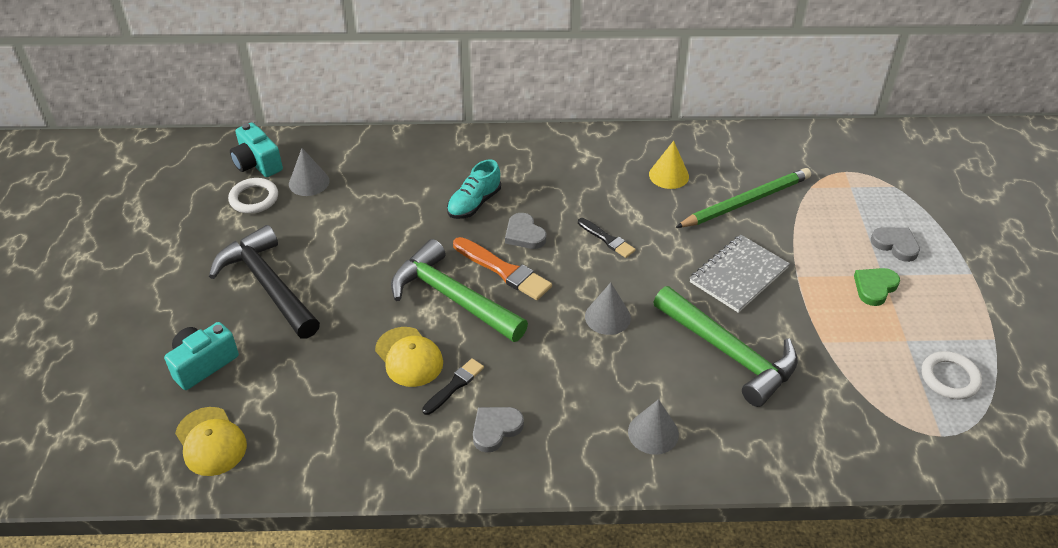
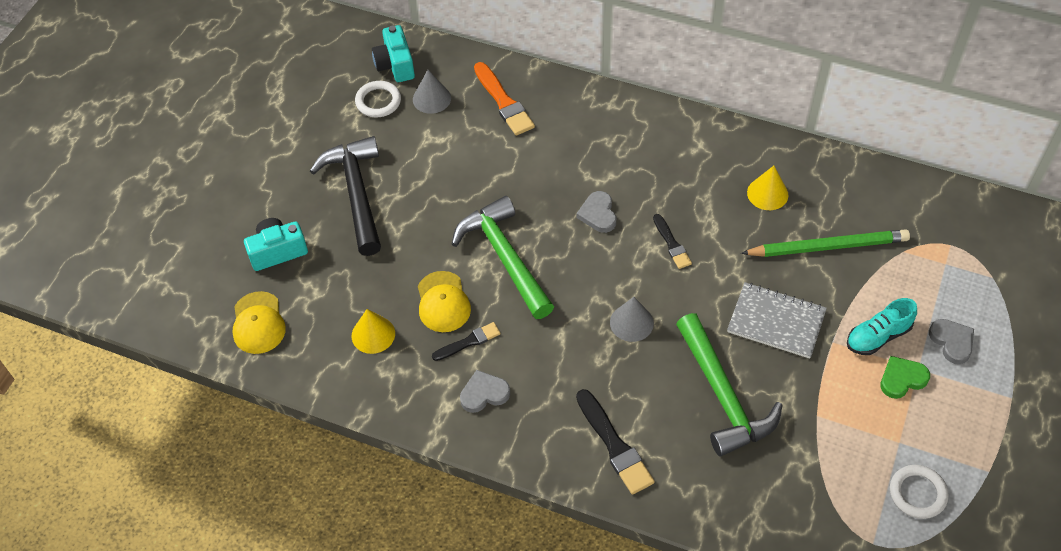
camera: 25 degrees right, 10 degrees up
(348, 411) = (373, 334): none -> yellow cone
(474, 203) = (568, 167): turquoise shoe -> turquoise shoe (878, 336)
(503, 270) = (562, 245): orange brush -> orange brush (503, 102)
(653, 433) = (614, 445): grey cone -> black brush
(739, 275) = (776, 322): grey notebook -> grey notebook turned 45 degrees clockwise

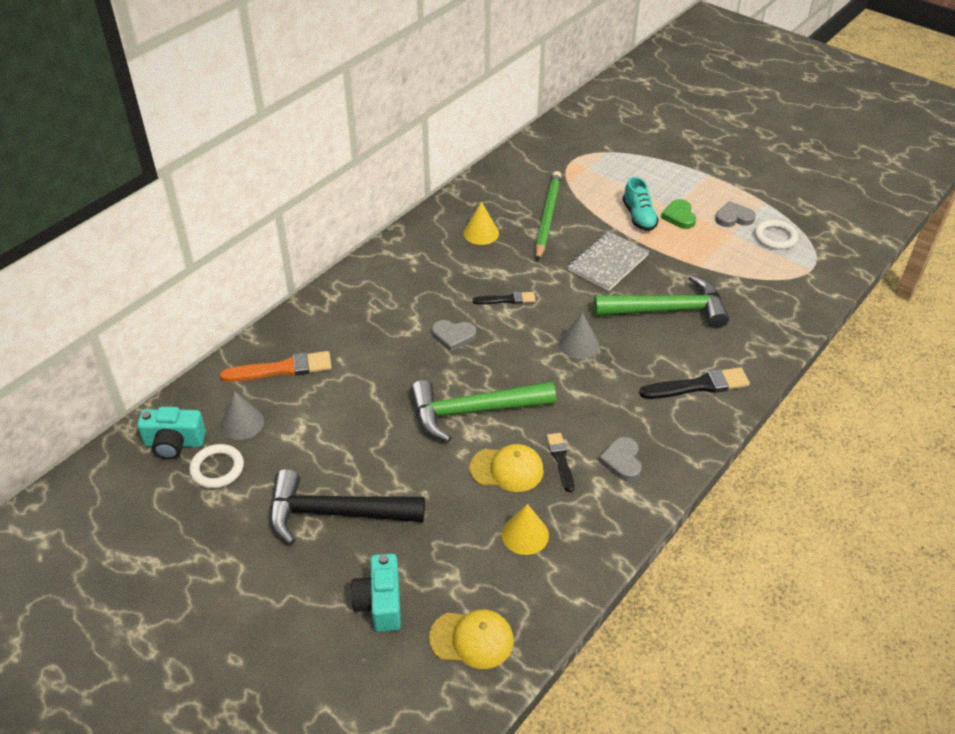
camera: 75 degrees left, 10 degrees down
(952, 342) = (655, 185): grey heart -> grey heart (733, 218)

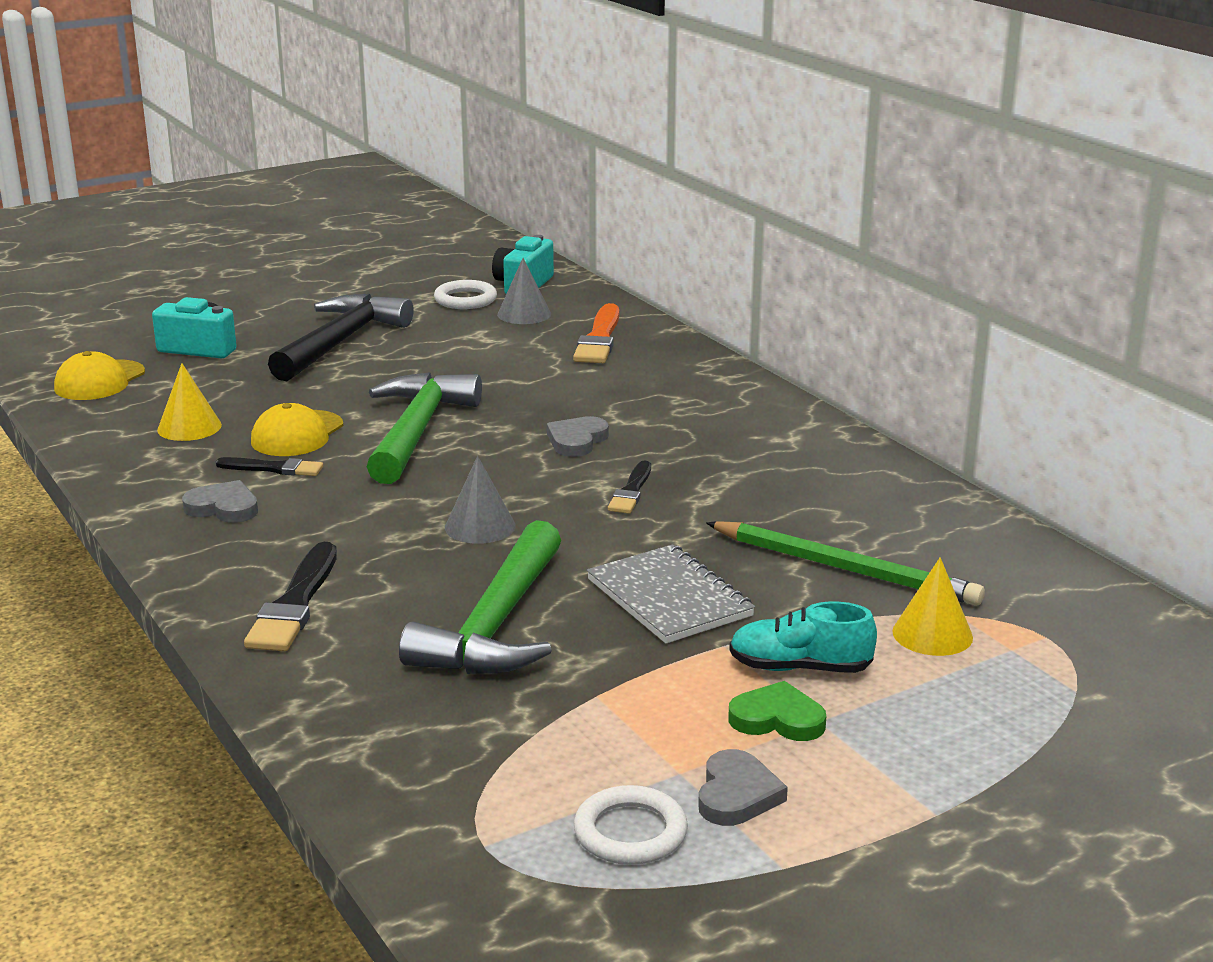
camera: 110 degrees right, 20 degrees down
(481, 233) = (824, 500): yellow cone -> yellow cone (932, 634)

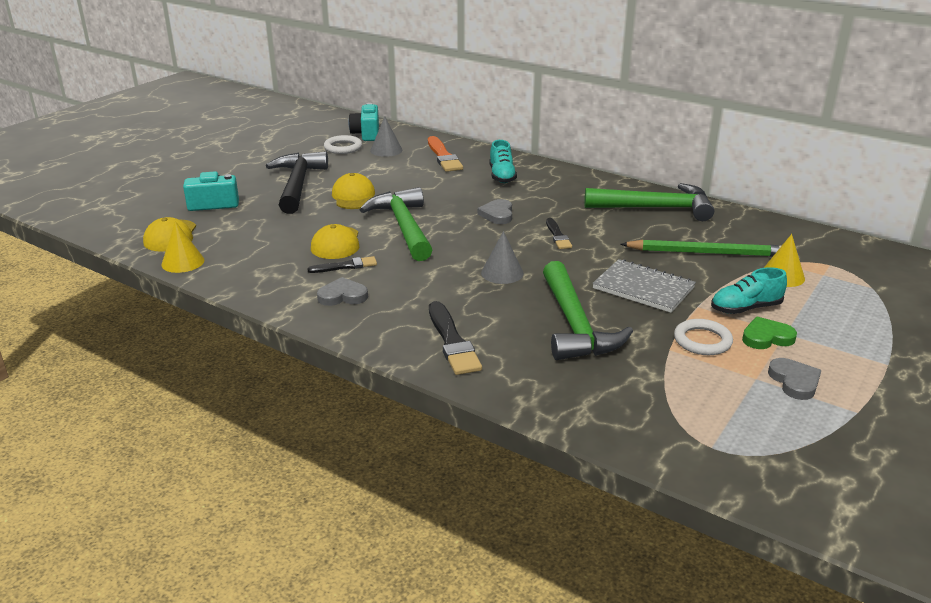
camera: 25 degrees left, 5 degrees up
(189, 427) = (264, 253): yellow cone -> yellow cone (183, 262)
(398, 373) = (354, 196): none -> yellow cap
(630, 832) = (771, 417): white ring -> white ring (702, 341)
(655, 384) = (502, 176): none -> turquoise shoe
(847, 482) = (655, 208): none -> green hammer

